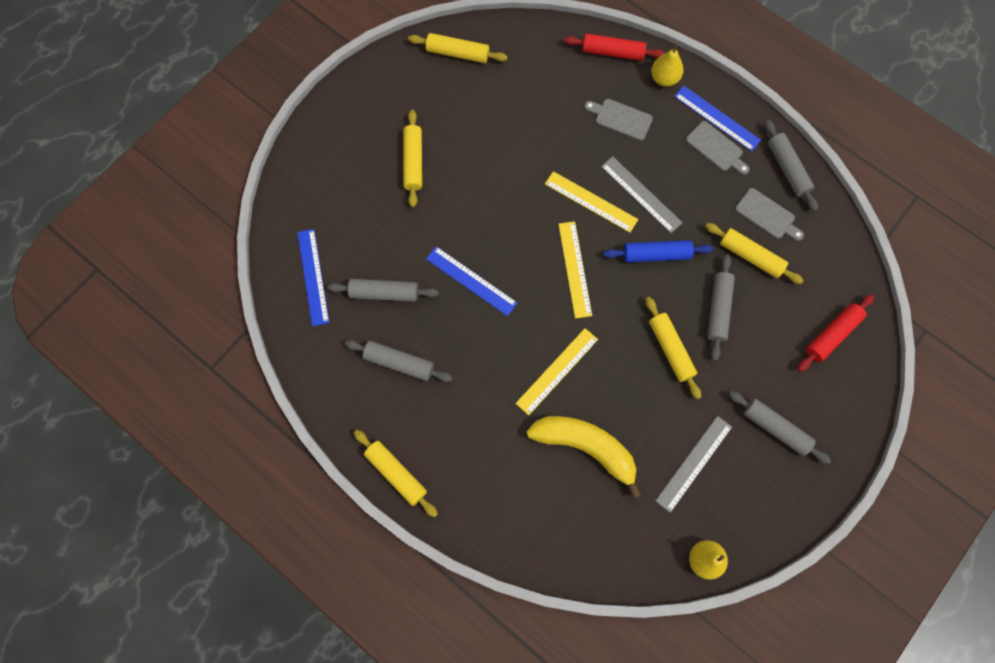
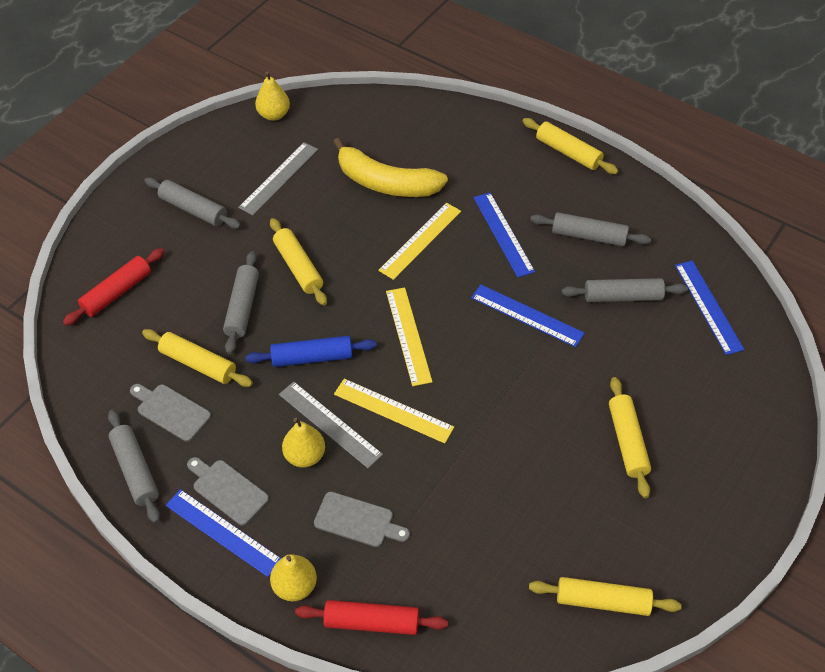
camera: 175 degrees right, 20 degrees down
(478, 372) = (503, 234): none -> blue ruler
(660, 170) = (305, 456): none -> yellow pear

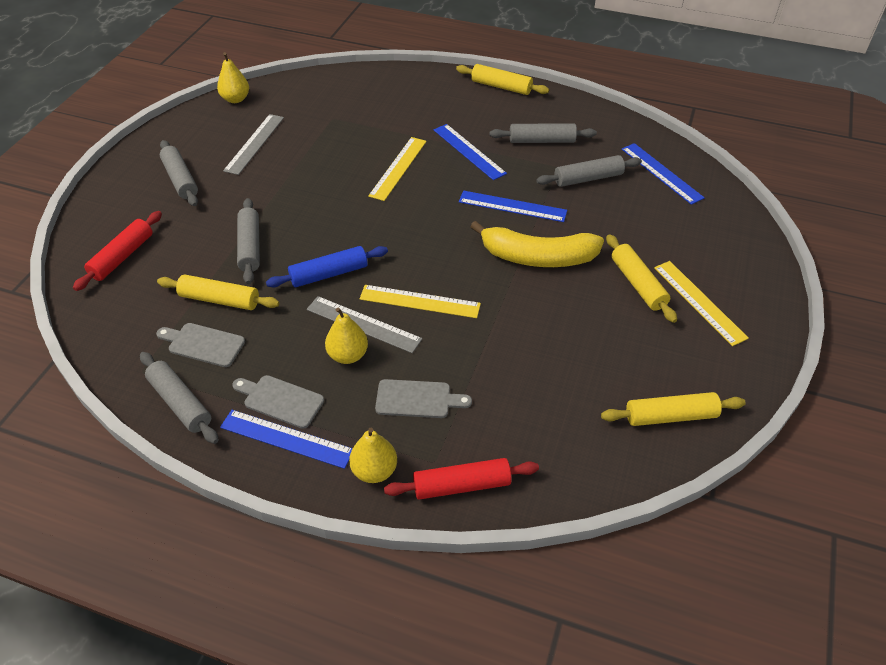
camera: 15 degrees left, 5 degrees down
(193, 209) = (180, 179): grey rolling pin -> grey rolling pin turned 45 degrees clockwise
(298, 267) = (293, 206): yellow rolling pin -> none
(386, 183) = (353, 132): yellow banana -> yellow banana (537, 257)
(408, 335) = (413, 240): yellow ruler -> yellow ruler (699, 302)

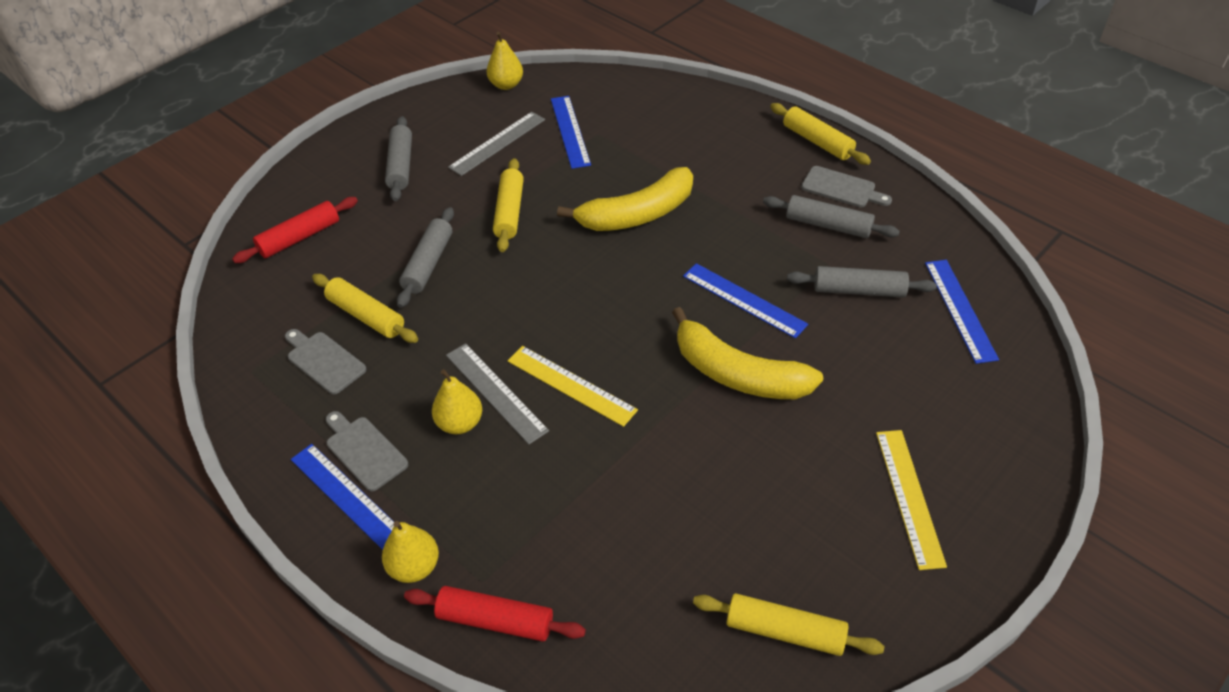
camera: 25 degrees right, 0 degrees up
(180, 403) = (268, 419): grey rolling pin -> none
(329, 274) = (492, 321): blue rolling pin -> none
(398, 168) = (637, 214): yellow ruler -> yellow banana
(417, 399) = (504, 501): grey cutting board -> grey cutting board (842, 188)
(469, 151) = (731, 215): blue ruler -> blue ruler (570, 131)
(637, 284) = (842, 447): yellow rolling pin -> yellow rolling pin (509, 212)

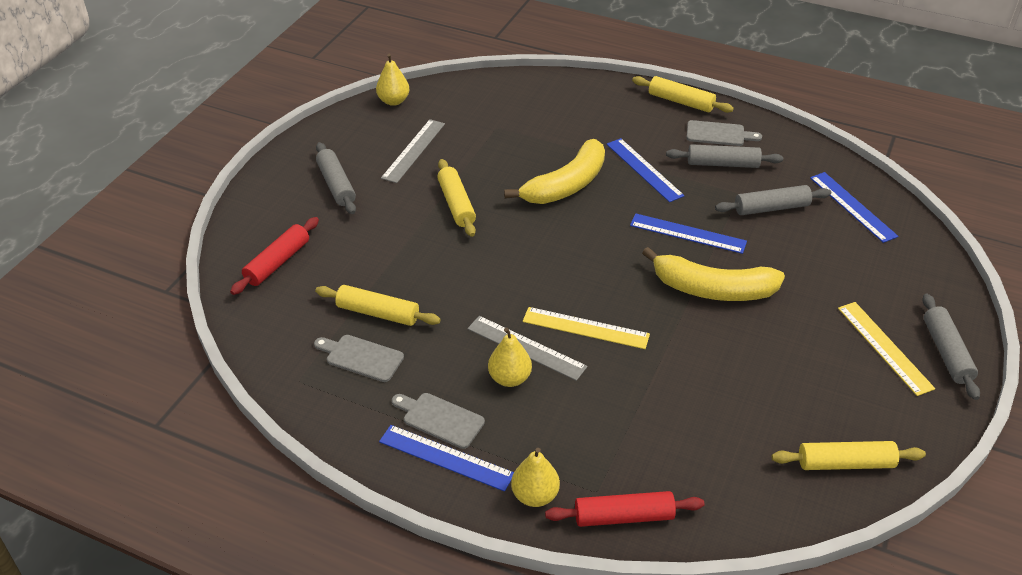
camera: 20 degrees left, 5 degrees down
(428, 264) = (409, 260): grey rolling pin -> grey rolling pin (946, 352)
(570, 131) = (472, 129): blue ruler -> blue ruler (644, 169)

